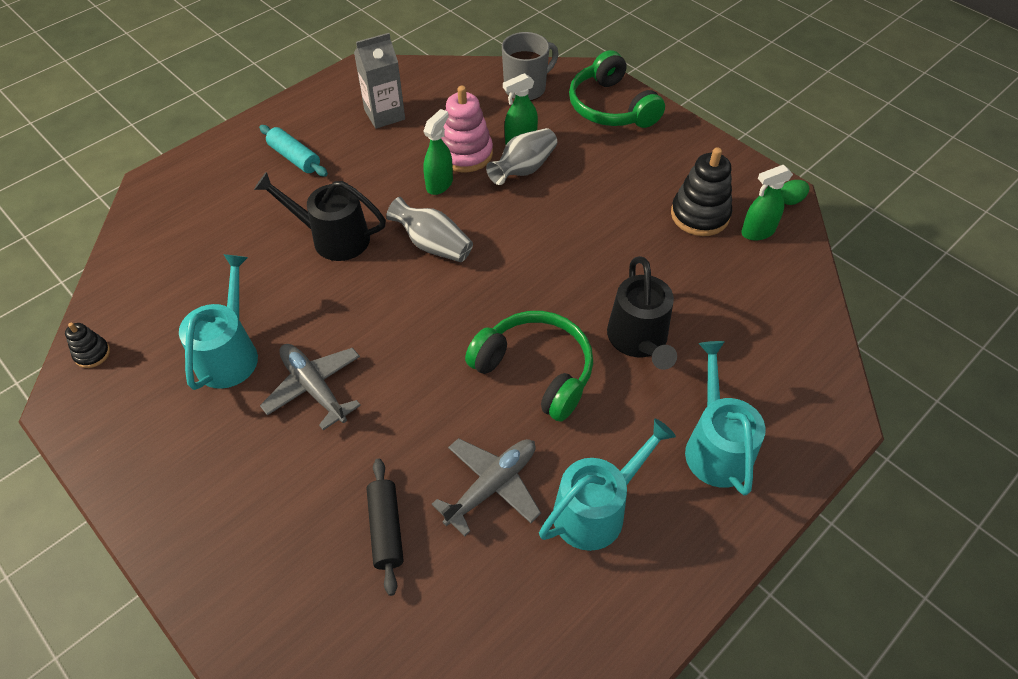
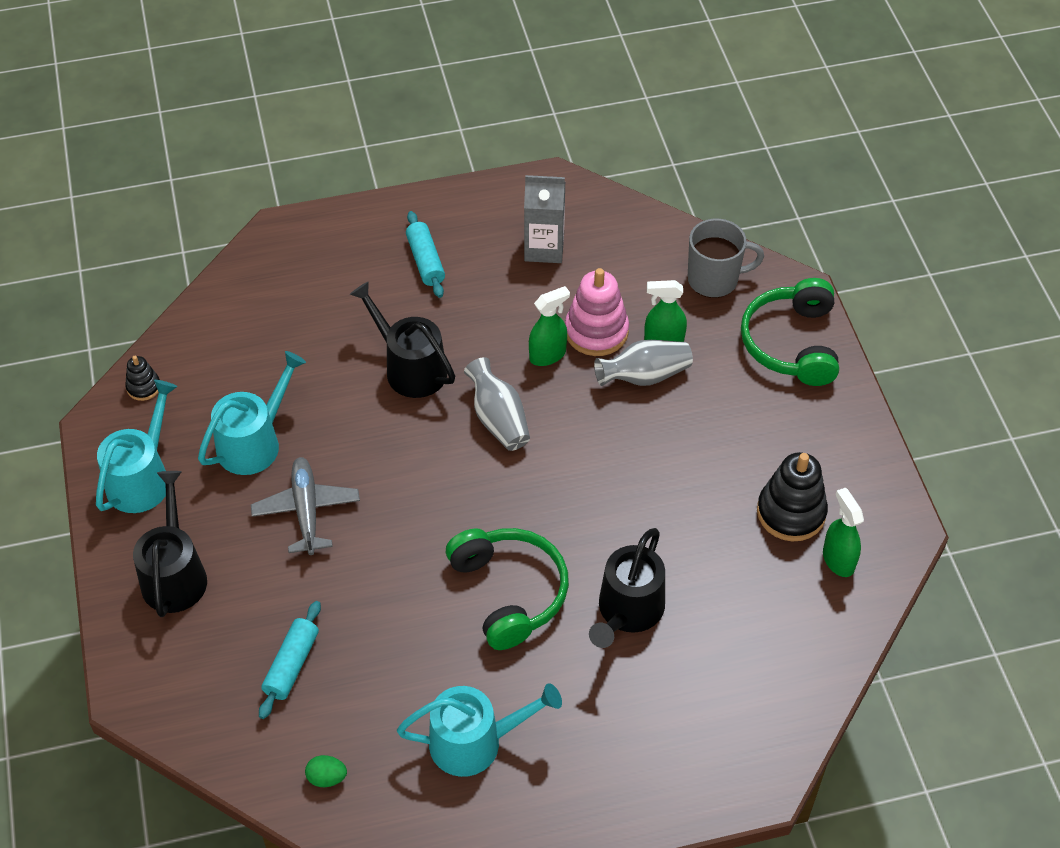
camera: 30 degrees right, 0 degrees up
(219, 504) = (175, 575): none -> black watering can
(386, 529) = (292, 665): black rolling pin -> turquoise rolling pin
(492, 486) = (401, 675): grey plane -> none
(716, 447) = (622, 746): turquoise watering can -> turquoise watering can (142, 478)
(757, 232) = (838, 560): green spray bottle -> green spray bottle turned 60 degrees clockwise
(790, 200) = (904, 542): green egg -> green egg (327, 777)

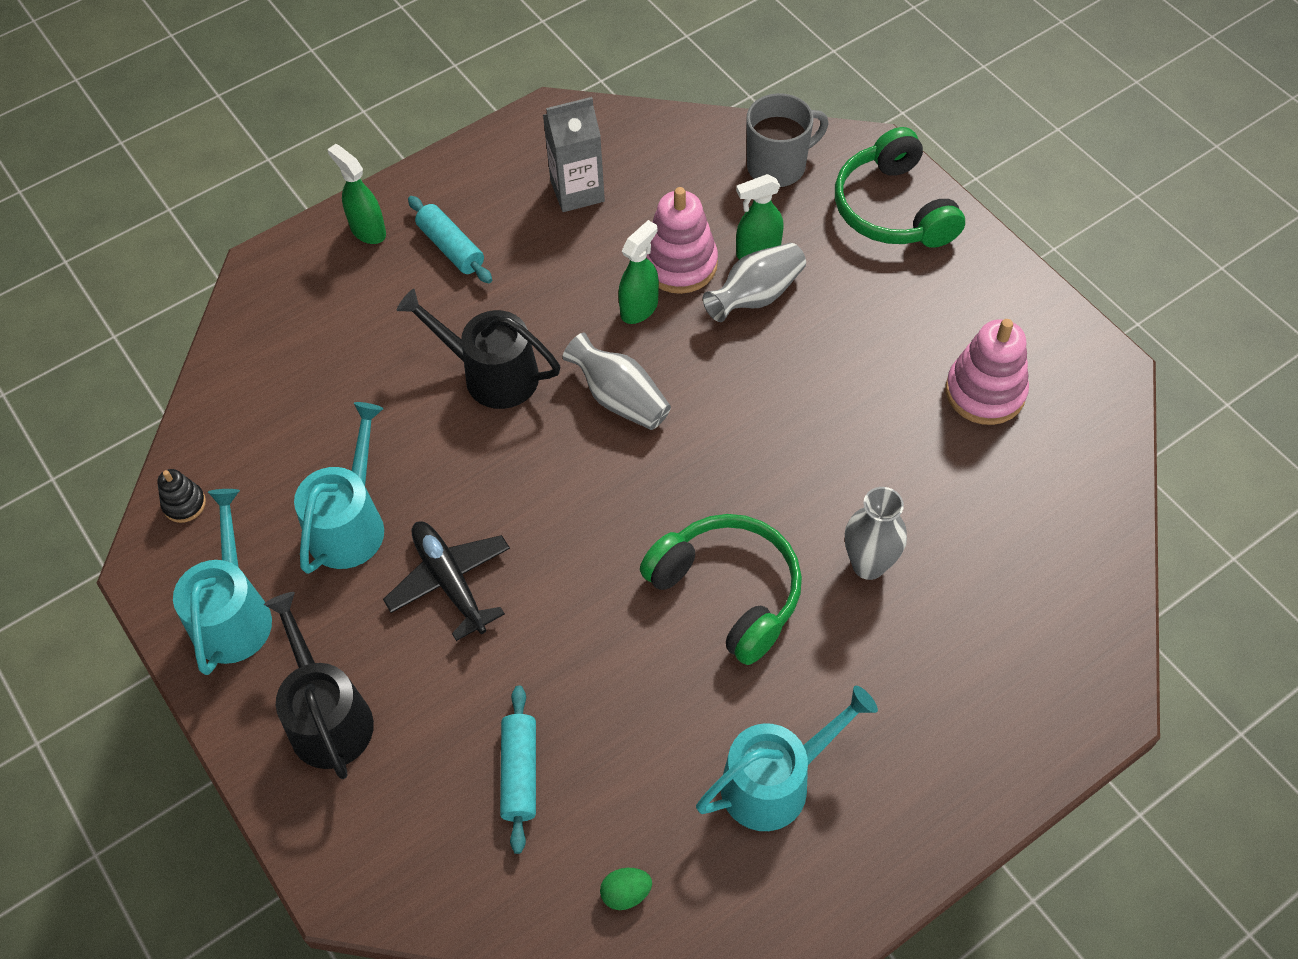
camera: 20 degrees left, 5 degrees up
(306, 510) = (450, 581): grey plane -> black plane
(628, 611) = (868, 565): black watering can -> grey vase
(791, 512) = (985, 392): black stacking toy -> pink stacking toy
(838, 560) = (1059, 426): green spray bottle -> green spray bottle (368, 230)

